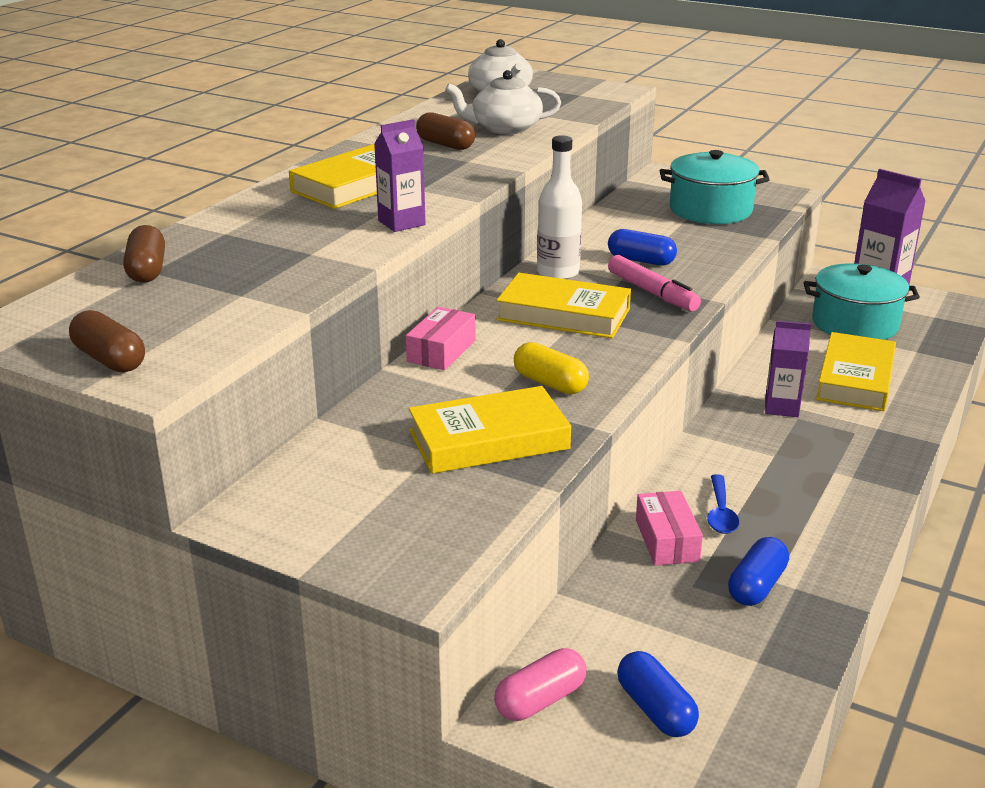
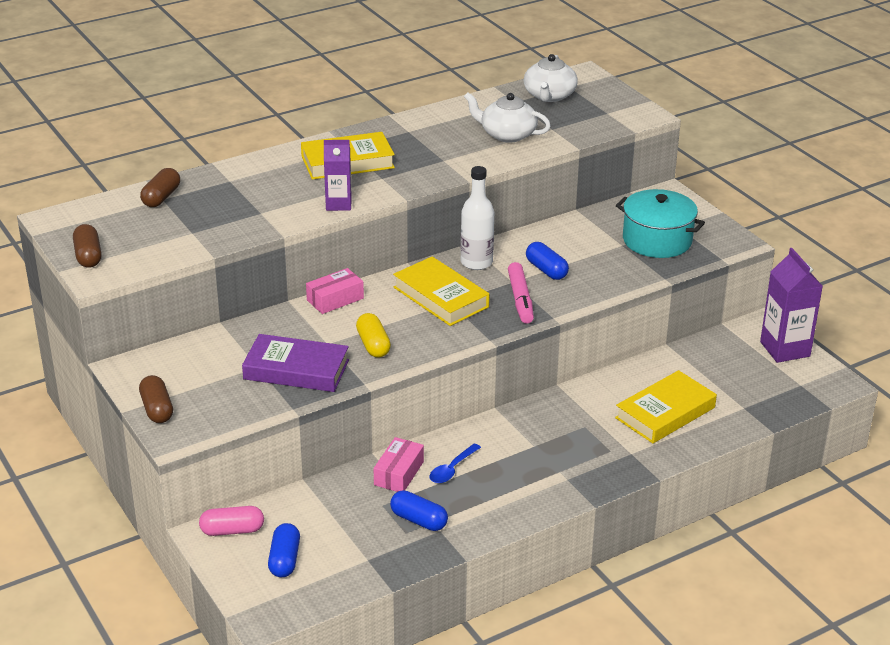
camera: 30 degrees right, 5 degrees up
(445, 144) = (447, 140): brown capsule -> brown capsule (157, 409)
(488, 440) = (296, 369): yellow book -> purple book
(757, 586) = (418, 520): blue capsule -> blue capsule turned 60 degrees clockwise
(781, 407) = (583, 415): purple carton -> none
(855, 324) = (727, 369): turquoise pot -> none

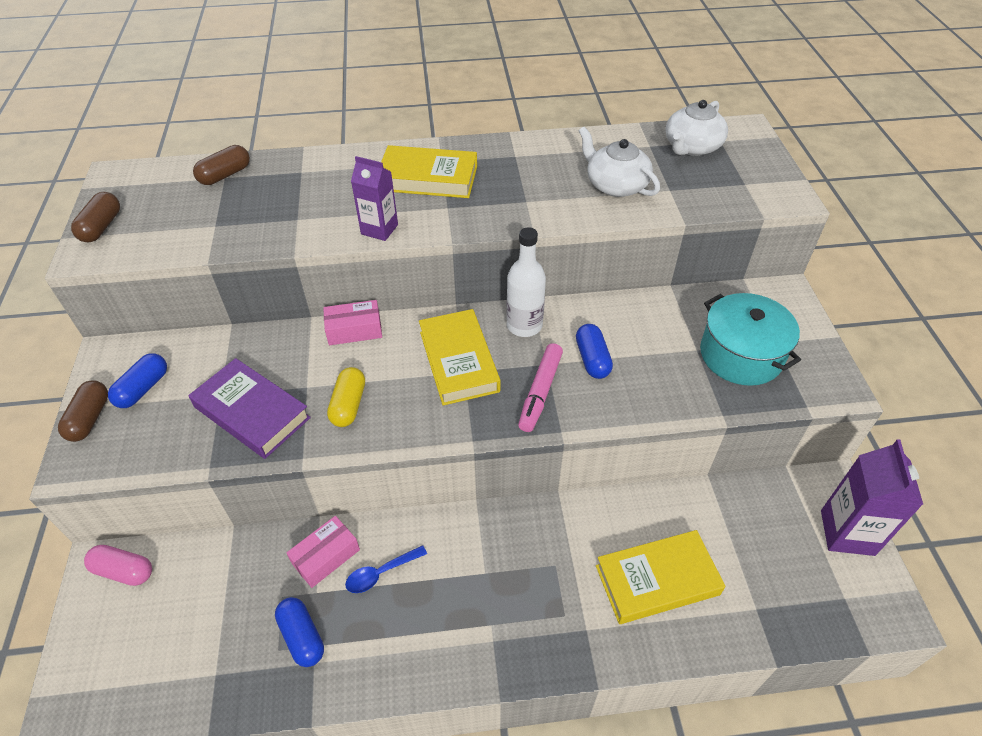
camera: 25 degrees right, 15 degrees up
(284, 560) = (139, 636): blue capsule -> blue capsule (143, 389)

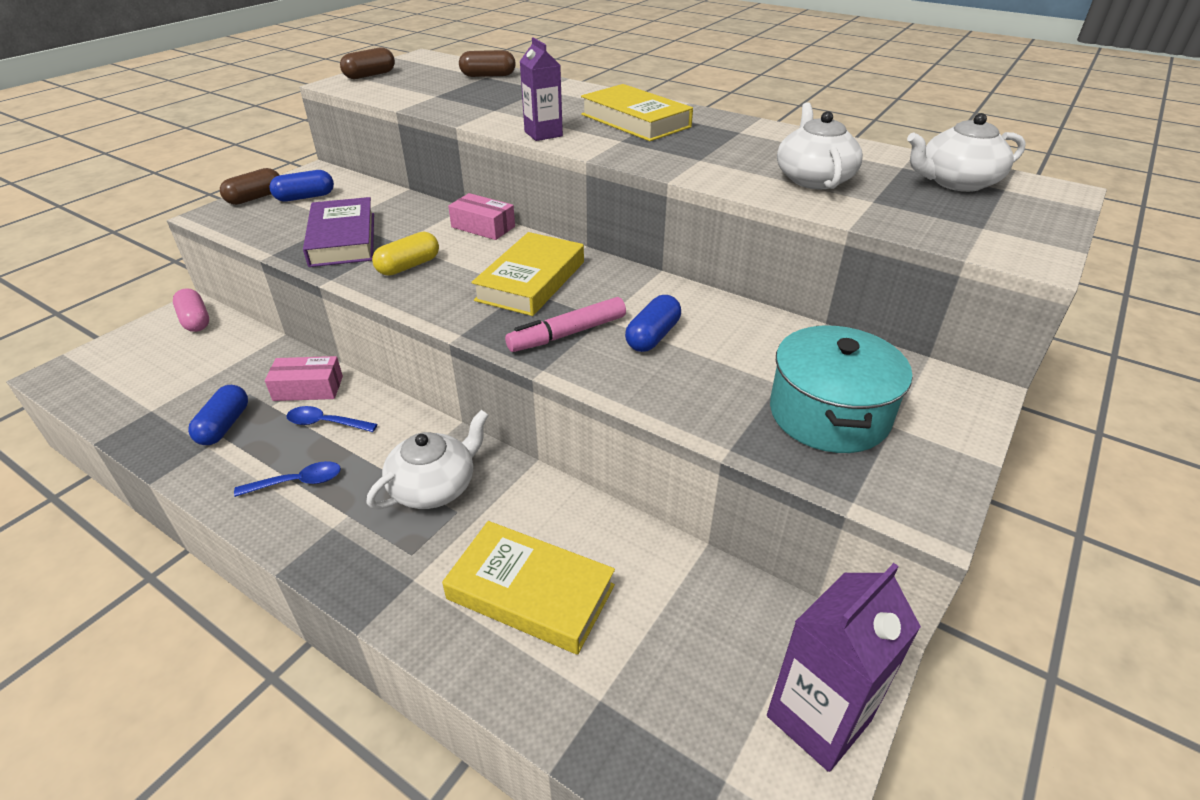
camera: 40 degrees right, 10 degrees down
(424, 631) = (297, 482): none -> blue spoon
(519, 559) = (434, 486): none -> white teapot
(524, 325) = (624, 285): white bottle -> none

